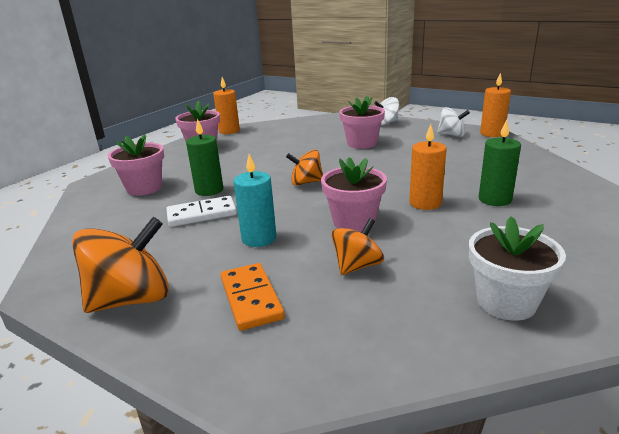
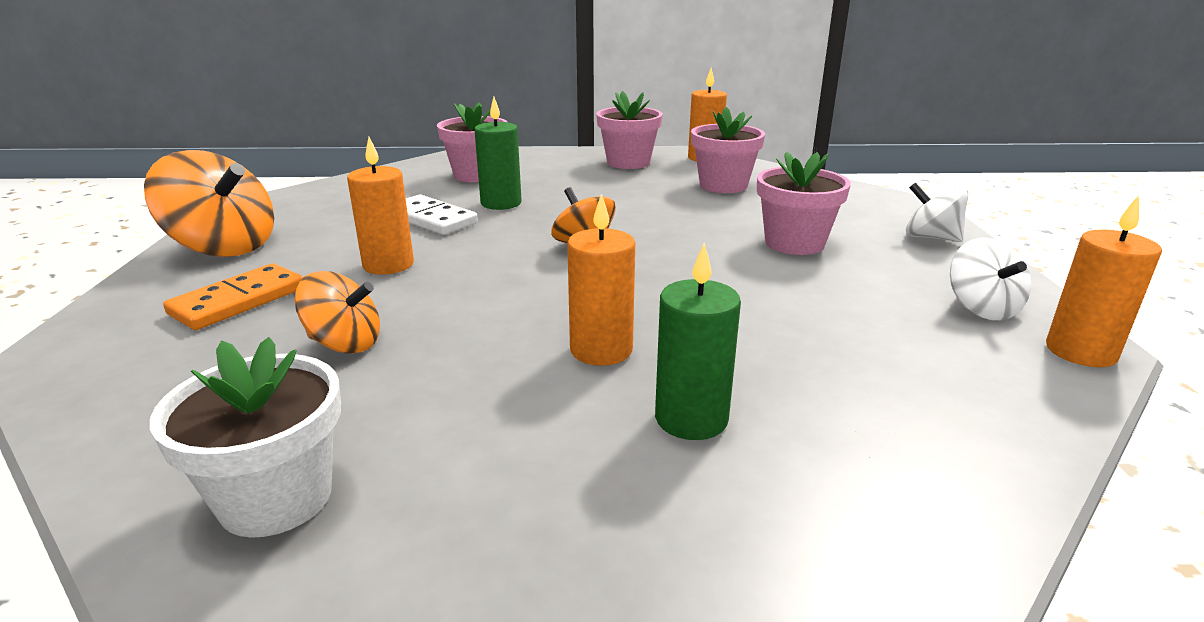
camera: 55 degrees right, 0 degrees up
(259, 238) = (388, 265): turquoise candle -> orange candle
(354, 222) = (480, 309): pink flower pot -> pink flower pot (723, 185)

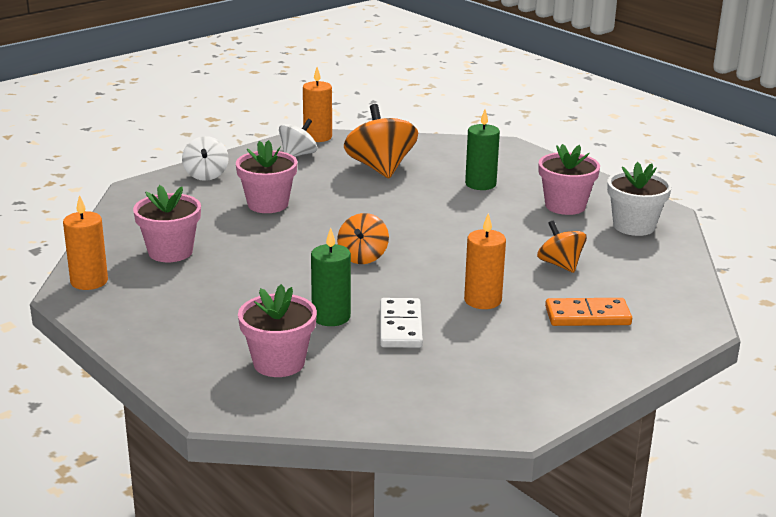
camera: 130 degrees left, 0 degrees up
(224, 247) = (562, 373): orange spinning top -> orange spinning top (380, 168)
(601, 350) = (465, 212): orange candle -> none
(628, 162) = (147, 309): pink flower pot -> pink flower pot (565, 206)

